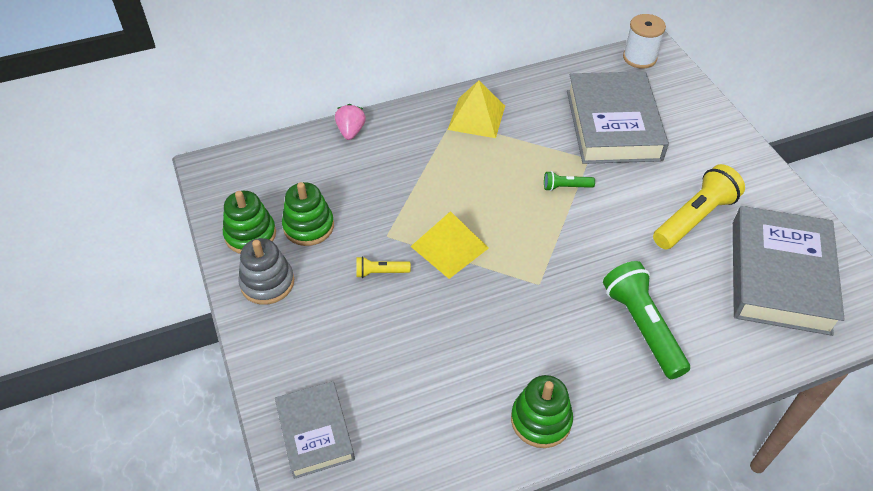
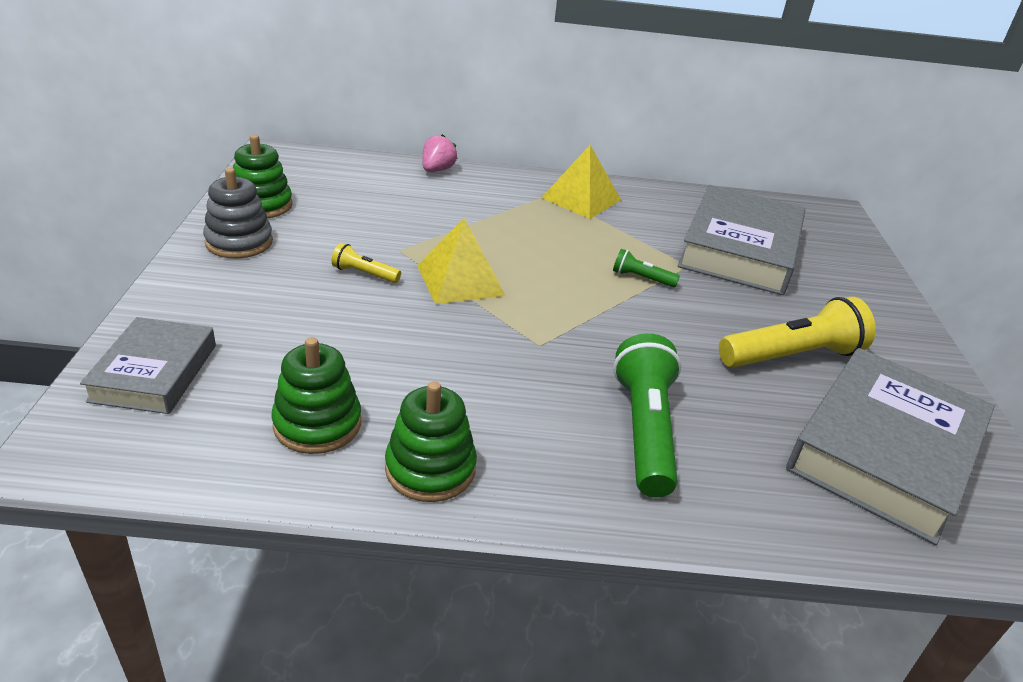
camera: 20 degrees right, 15 degrees down
(308, 226) = (325, 218): green stacking toy -> green stacking toy (317, 424)
(639, 58) = (811, 211): white spool -> none

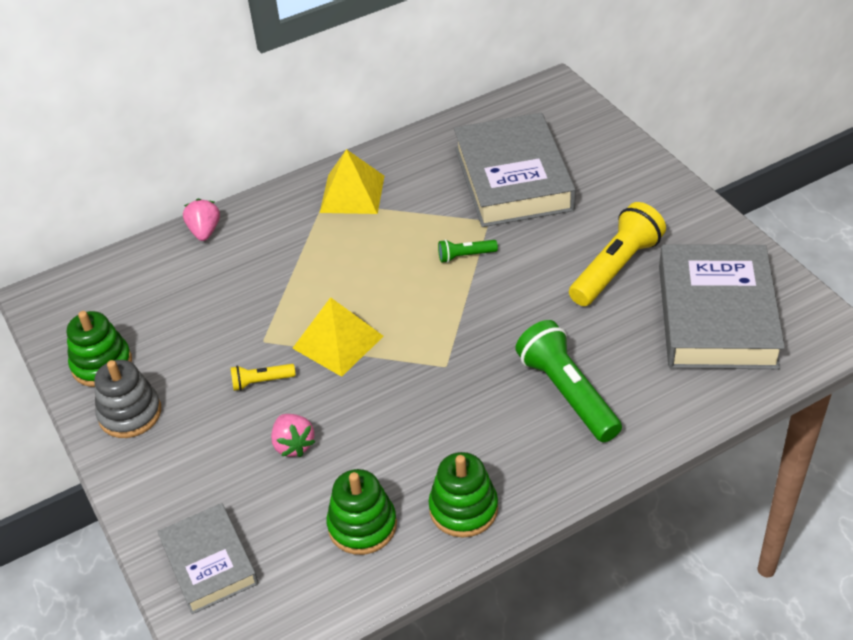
camera: 25 degrees left, 10 degrees up
(335, 329) = (293, 445): none -> pink strawberry

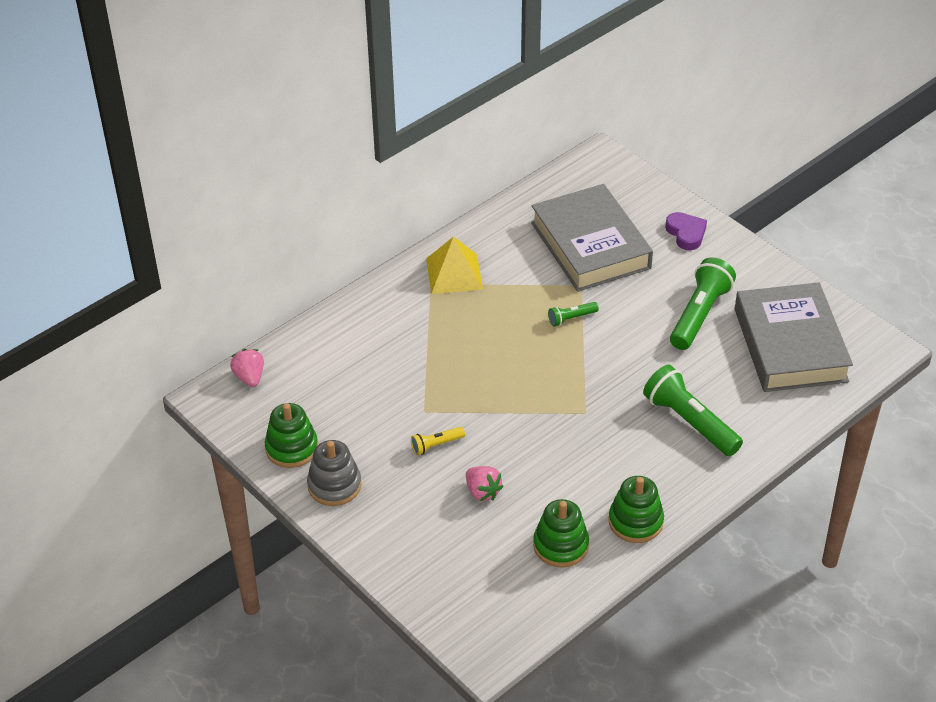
camera: 15 degrees left, 0 degrees up
(205, 231) = (334, 322): pink strawberry -> pink strawberry (249, 377)
(209, 562) = (449, 590): grey book -> none
(338, 342) = (488, 404): yellow pyramid -> none
(616, 268) = (699, 314): yellow flashlight -> green flashlight
(626, 176) = (686, 233): none -> purple heart

